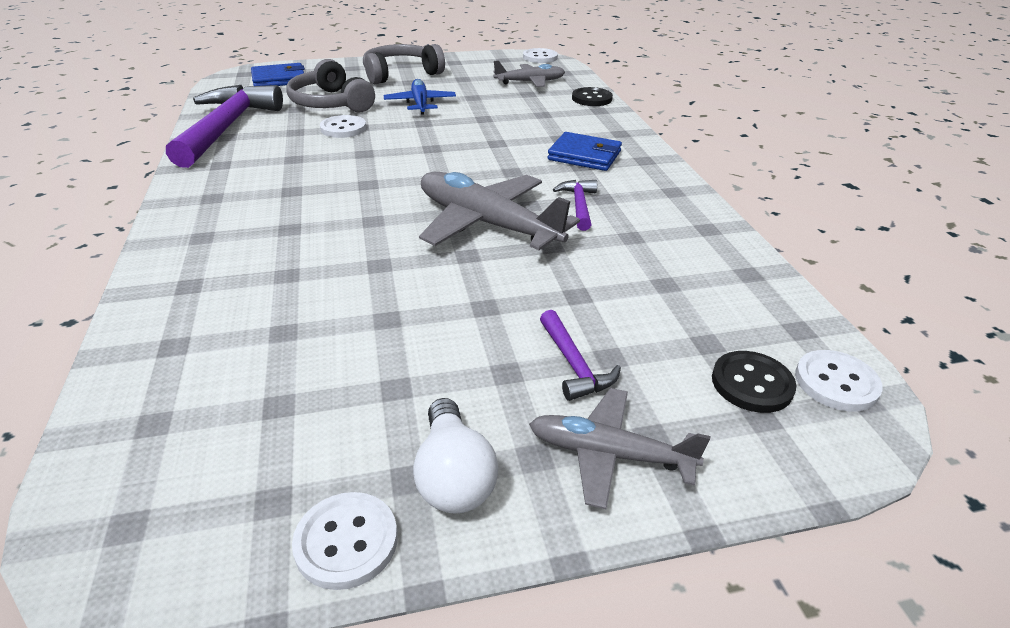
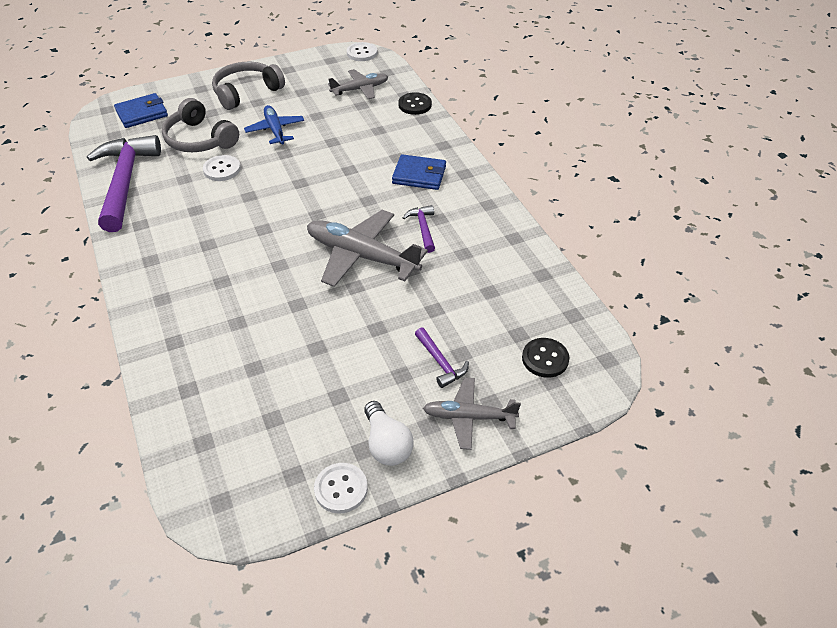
camera: 10 degrees left, 10 degrees up
(836, 382) = (592, 350): white button -> none

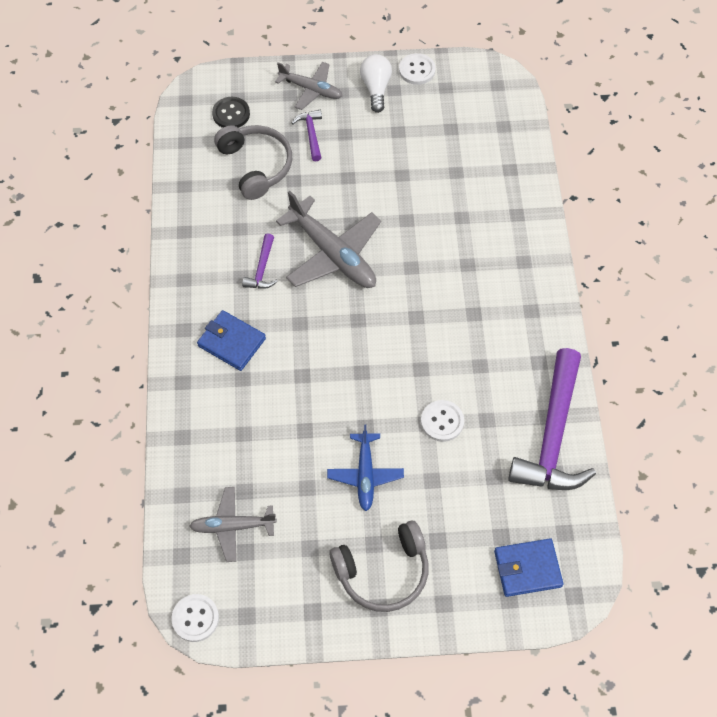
camera: 160 degrees left, 15 degrees up
(199, 139) = (460, 486): grey headphones -> grey headphones (256, 165)
(415, 105) = (179, 468): black button -> none

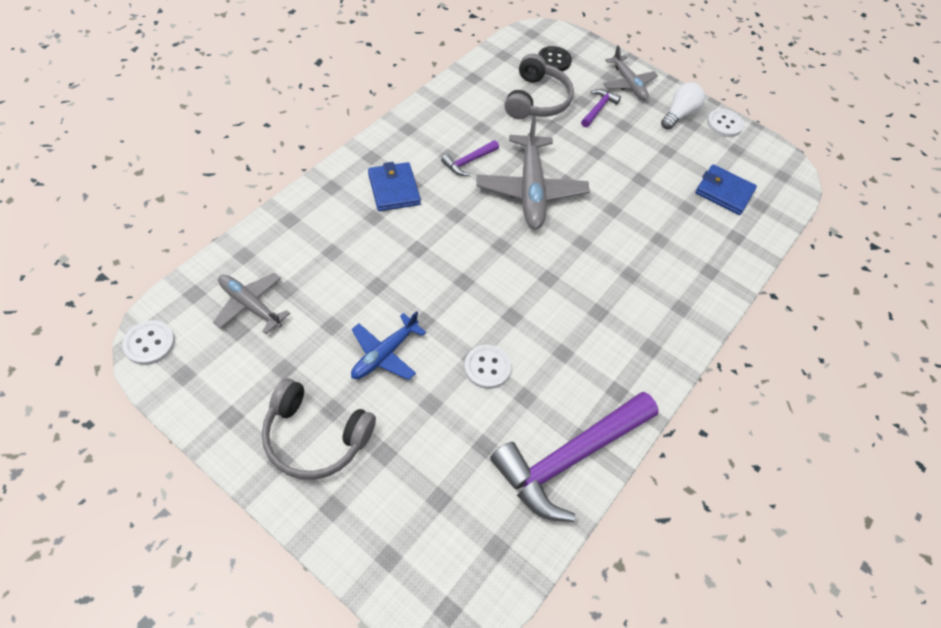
camera: 35 degrees right, 5 degrees down
(527, 568) = (432, 547): blue wallet -> blue wallet (724, 192)

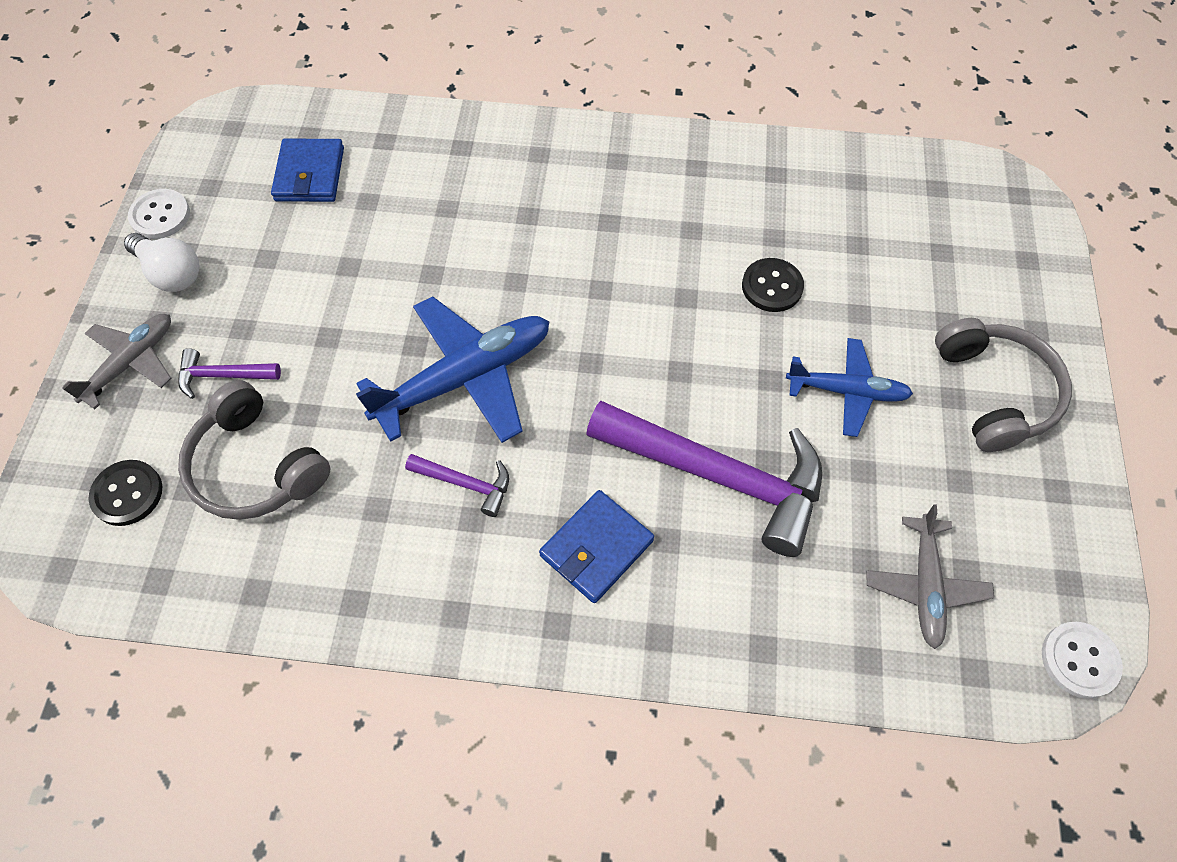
camera: 115 degrees left, 5 degrees up
(487, 367) = (772, 286): white button -> black button
(530, 189) = (464, 378): grey plane -> blue plane
(537, 100) = (255, 467): grey headphones -> grey headphones turned 120 degrees counterclockwise
(569, 458) = (804, 174): purple hammer -> purple hammer (719, 476)
(679, 114) = (171, 273): white light bulb -> white light bulb turned 150 degrees counterclockwise

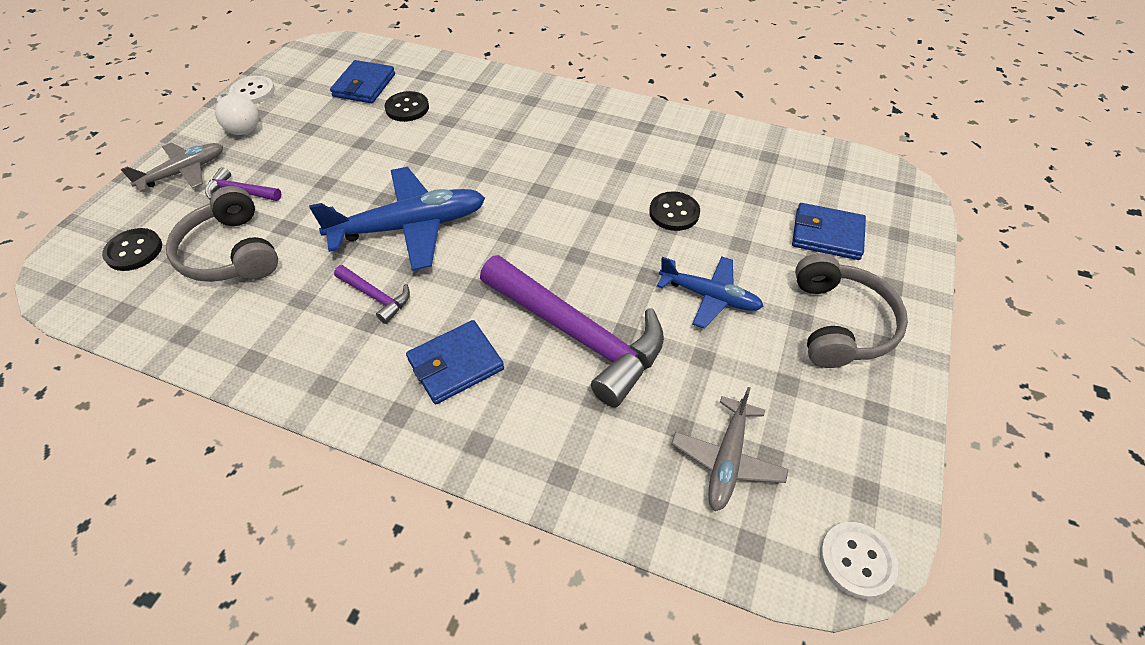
camera: 15 degrees right, 10 degrees down
(384, 199) = (407, 108): none -> black button
(951, 278) = (827, 235): none -> blue wallet

